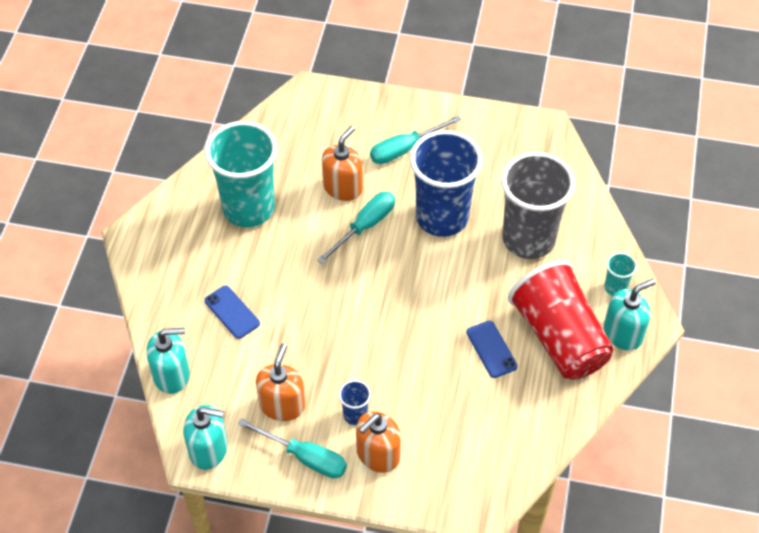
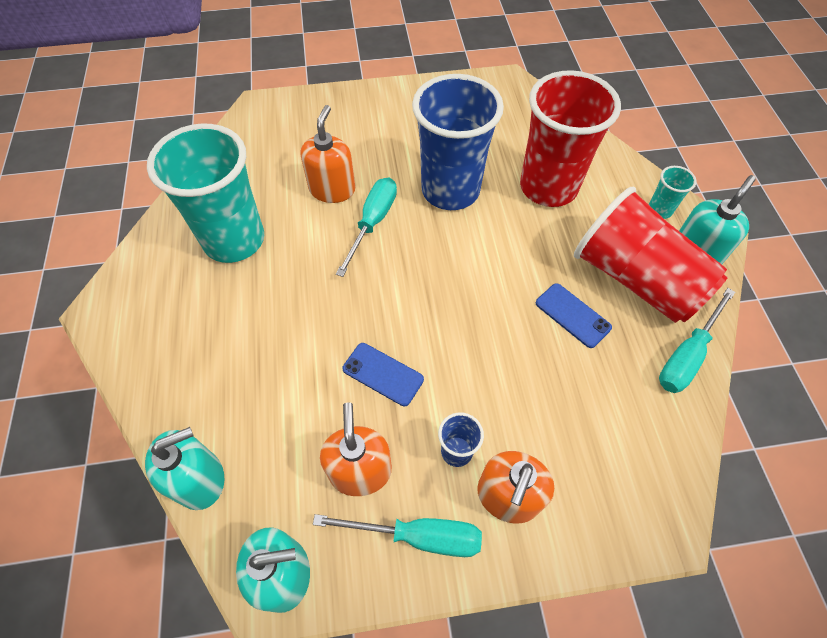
camera: 20 degrees left, 5 degrees up
(232, 312) = (254, 368): blue phone -> blue phone (383, 374)
(405, 149) = (381, 135): turquoise screwdriver -> turquoise screwdriver (687, 355)
(528, 239) = (548, 187): grey cup -> red cup

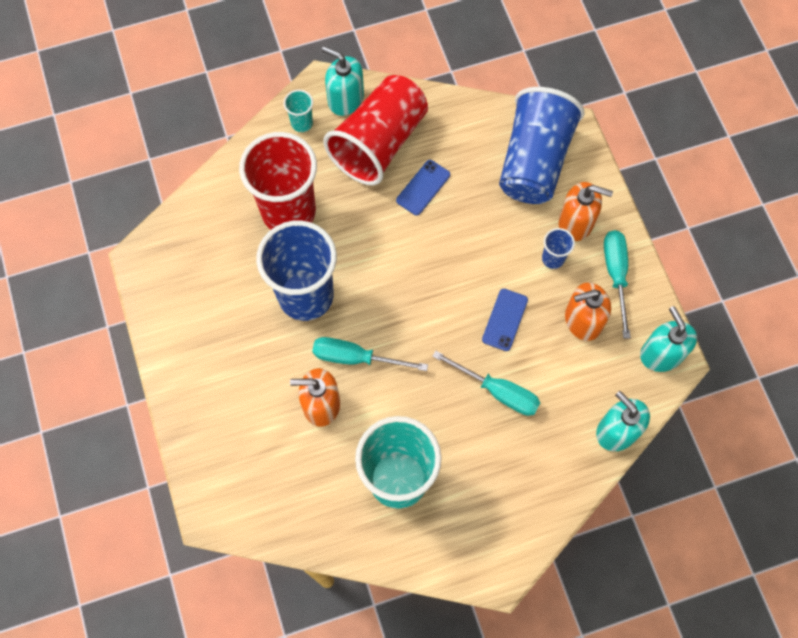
camera: 100 degrees left, 10 degrees up
(610, 459) = (534, 161): none -> blue cup
(687, 355) = (442, 110): turquoise screwdriver -> turquoise screwdriver (497, 391)

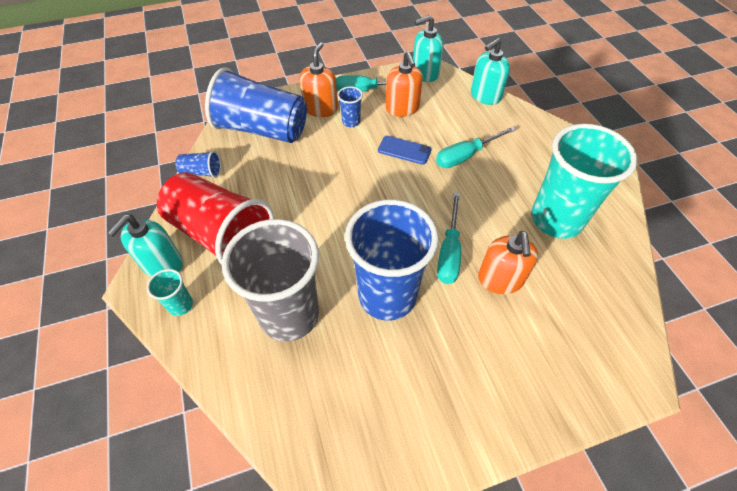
camera: 90 degrees left, 15 degrees down
(289, 212) = (289, 315): red cup -> grey cup
(423, 187) = (276, 201): blue phone -> none
(463, 110) = (202, 172): none -> blue cup
(497, 391) = (466, 156): turquoise screwdriver -> turquoise screwdriver turned 150 degrees counterclockwise

